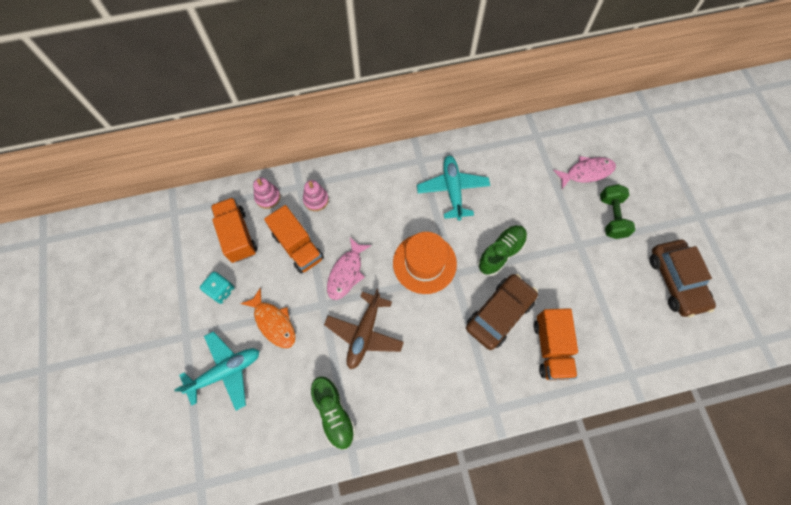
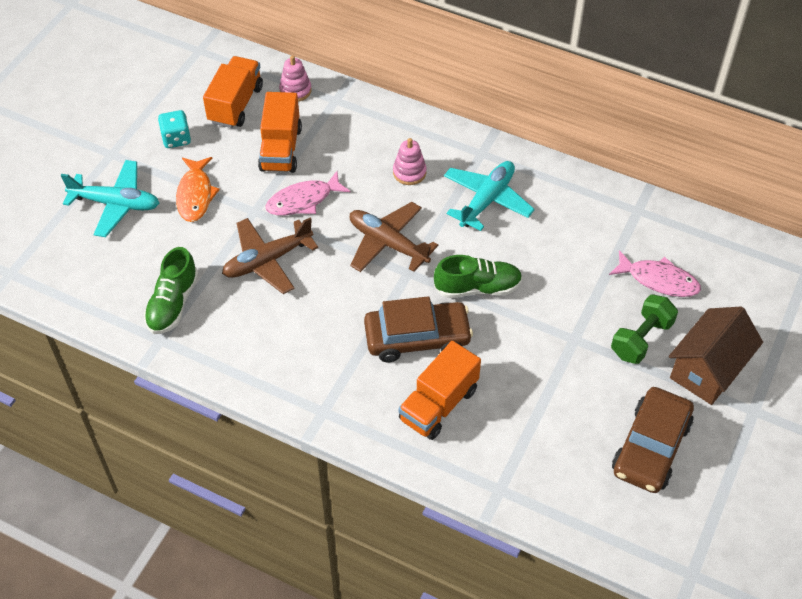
camera: 40 degrees right, 15 degrees down
(316, 200) = (339, 121): pink stacking toy -> pink stacking toy (409, 172)
(424, 263) = (388, 243): orange hat -> brown plane
(658, 209) = (708, 370): none -> brown house

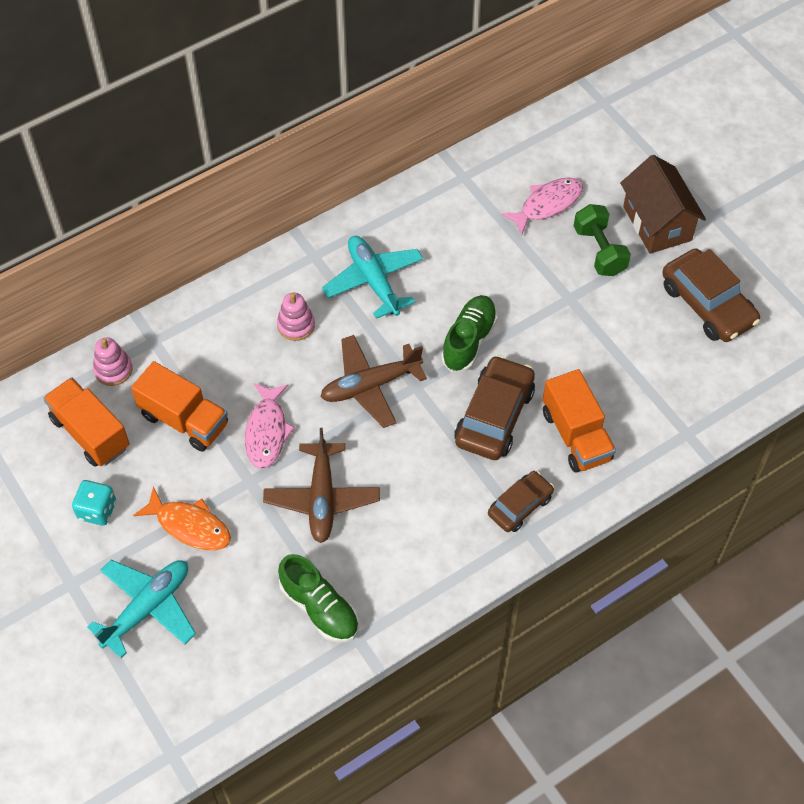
camera: 60 degrees left, 5 degrees up
(344, 394) = (520, 506): none -> brown car

